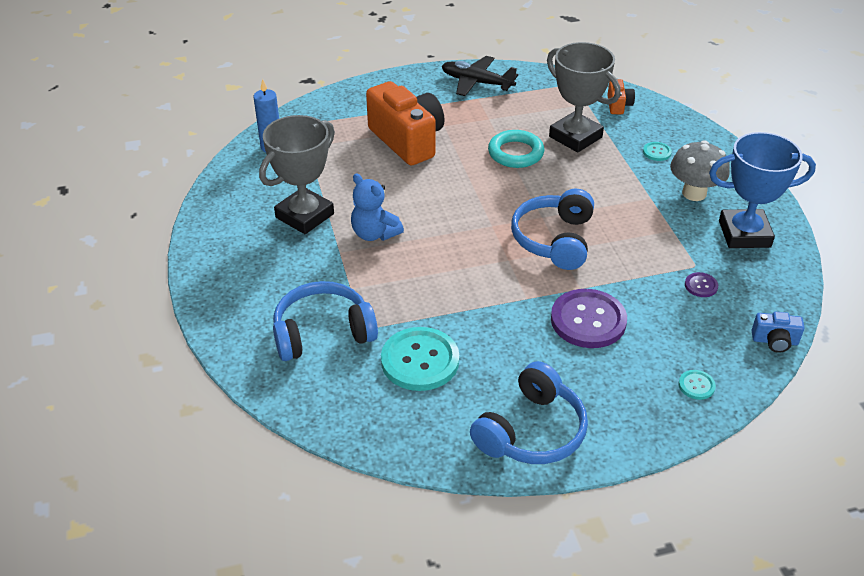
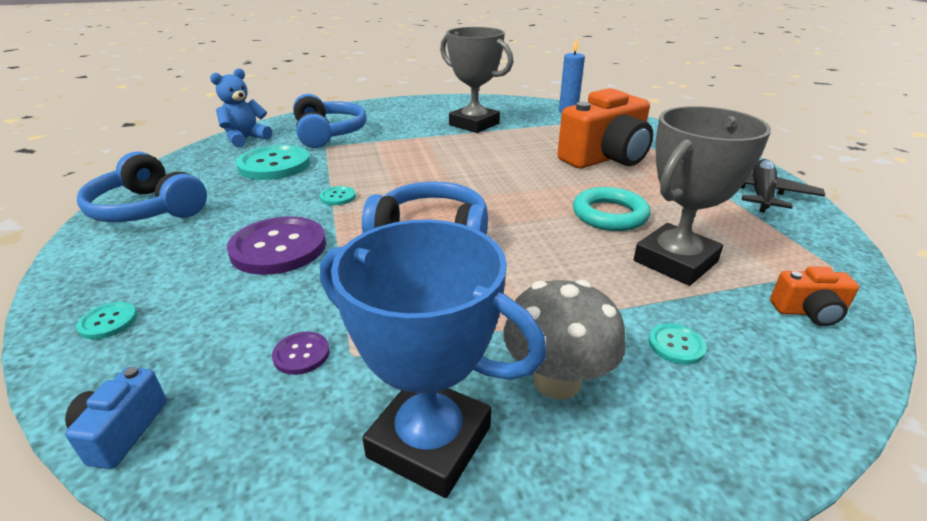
camera: 90 degrees right, 10 degrees down
(374, 234) = (449, 147): blue teddy bear -> blue teddy bear (246, 139)
(495, 299) = (338, 197): none -> turquoise button
(744, 234) = (429, 442): blue trophy -> blue trophy turned 60 degrees counterclockwise

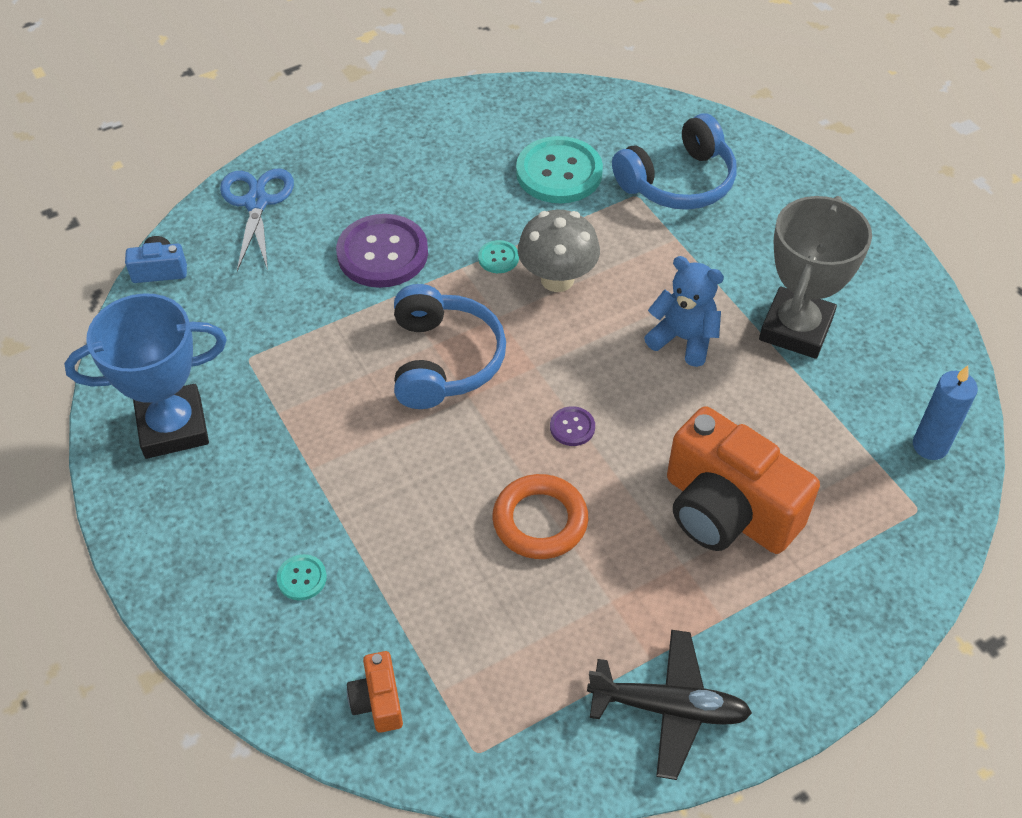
camera: 75 degrees right, 20 degrees up
(108, 322) = (256, 203): turquoise button -> blue scissors
(148, 209) = (424, 129): blue headphones -> none
(246, 139) = (624, 114): blue teddy bear -> blue teddy bear (683, 339)
(301, 354) = (243, 328): purple button -> purple button (572, 427)
(429, 442) = (173, 427): blue trophy -> blue trophy turned 60 degrees clockwise
(557, 381) = (242, 493): grey mushroom -> grey mushroom (557, 279)
(609, 215) = (540, 521): turquoise ring -> orange ring
(675, 261) = (447, 586): grey trophy -> none

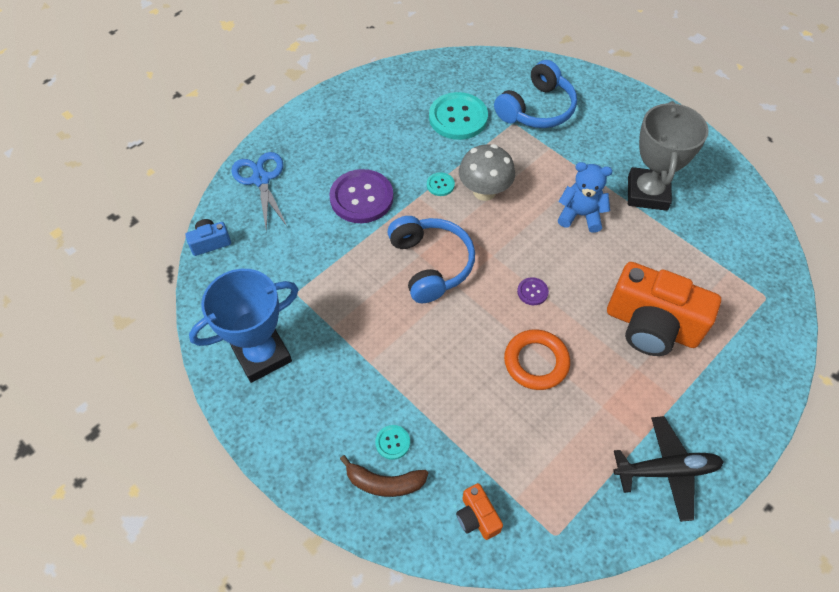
camera: 15 degrees left, 5 degrees up
(271, 626) = (384, 482): none -> brown banana
(930, 446) = (757, 253): blue candle -> none

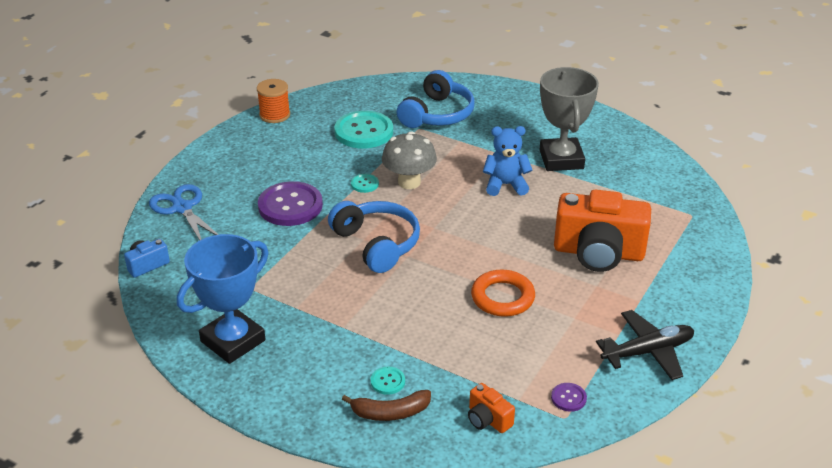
camera: 15 degrees left, 20 degrees down
(378, 80) = (274, 115): none -> orange spool
(532, 292) = (481, 247): purple button -> purple button (568, 398)

